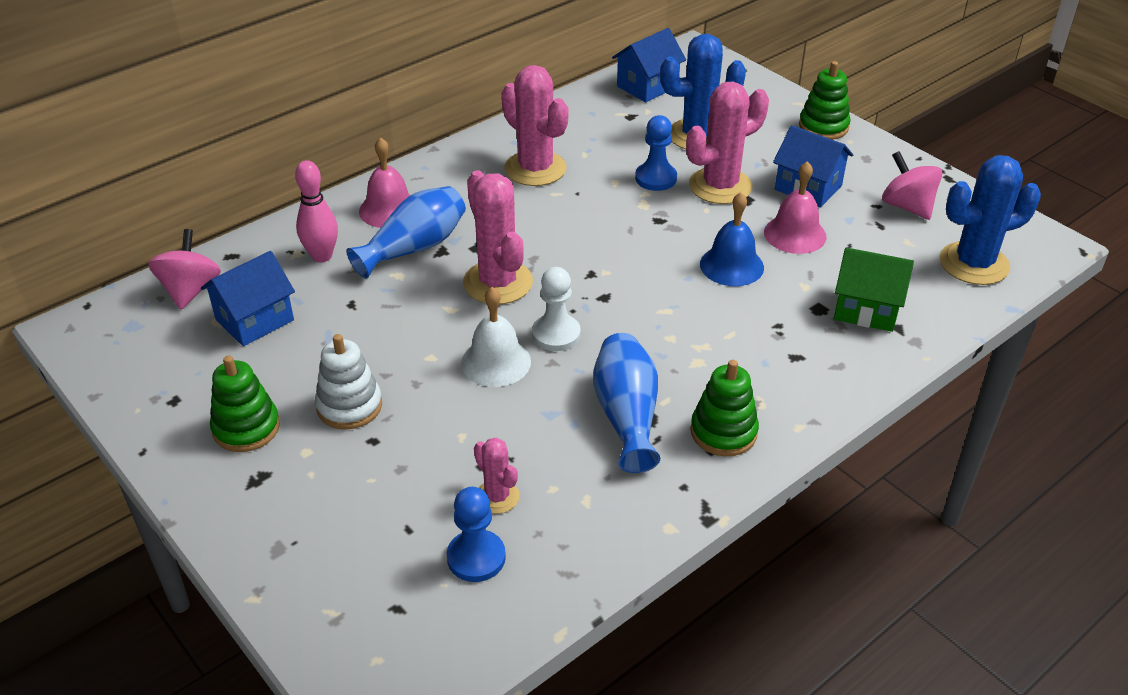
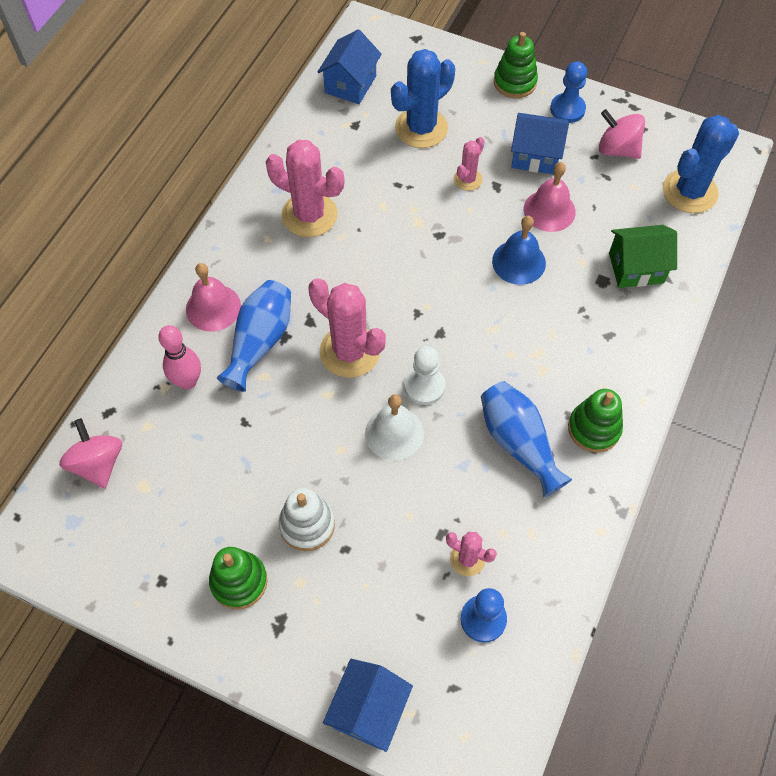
camera: 25 degrees left, 20 degrees up
(255, 320) = (174, 472): blue house -> blue house (368, 710)
(656, 178) = (413, 189): blue pawn -> blue pawn (567, 109)
(720, 186) = (468, 179): pink cactus -> pink cactus, size x0.53

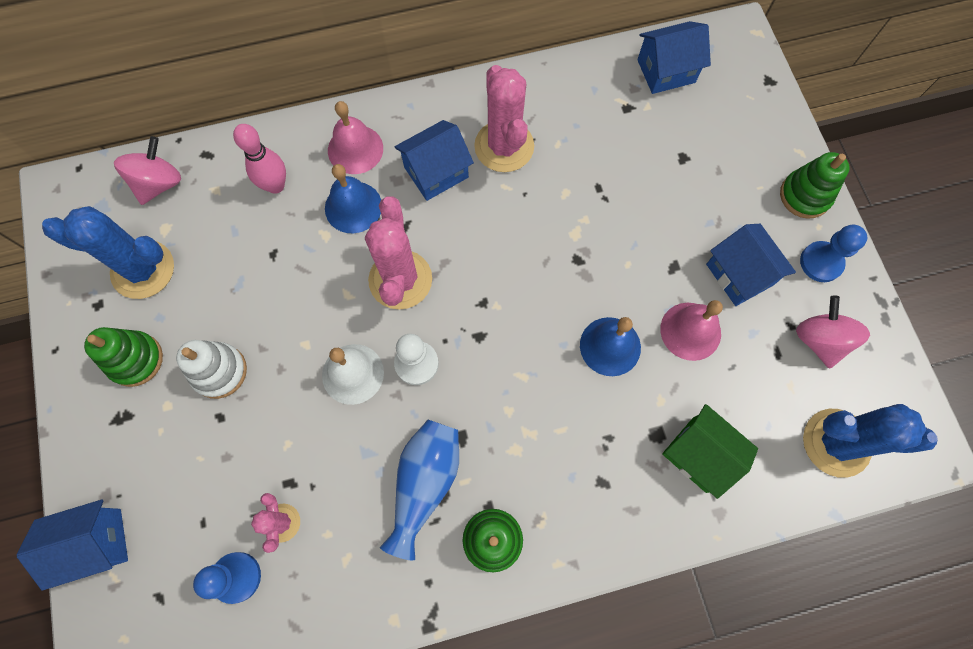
camera: 50 degrees right, 10 degrees up
(260, 341) = (353, 207): blue vase -> blue bell
(286, 270) = (436, 172): none -> blue house
(421, 128) = (675, 160): blue cactus -> blue cactus (143, 270)
(468, 179) = (658, 238): pink cactus -> none

